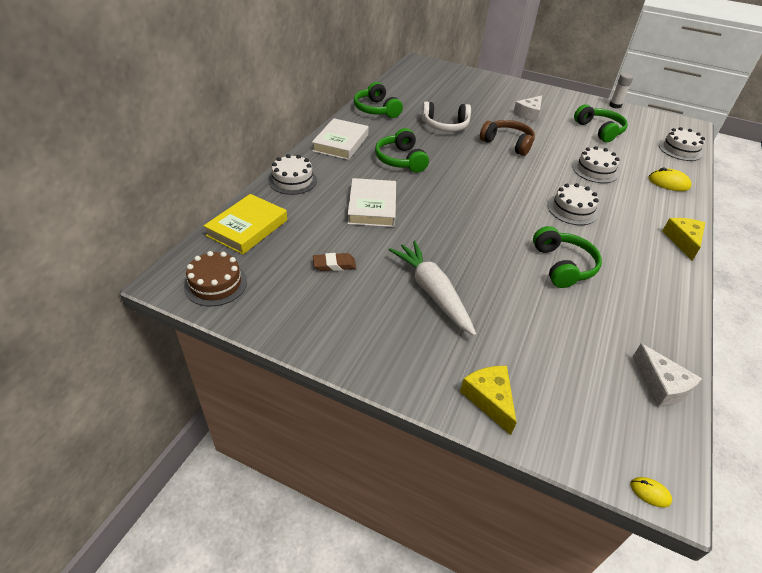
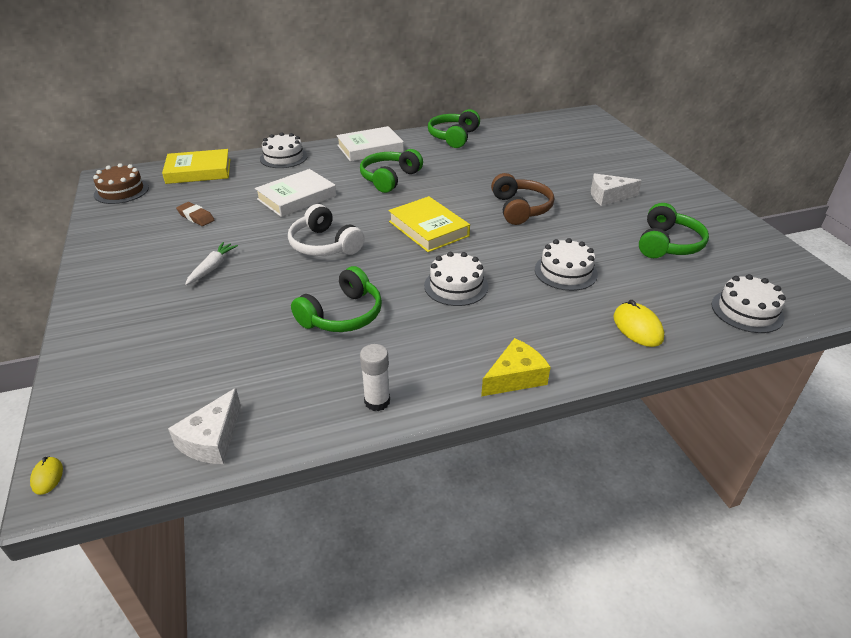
camera: 50 degrees right, 5 degrees down
(432, 292) = (212, 268): white carrot -> white carrot, size x0.54
(445, 126) = (489, 171): white headphones -> white headphones (324, 245)
(489, 399) = (100, 346): yellow cheese -> none
(491, 183) = (428, 229): none -> yellow book
(615, 105) = (758, 233): white glue stick -> white glue stick (377, 401)

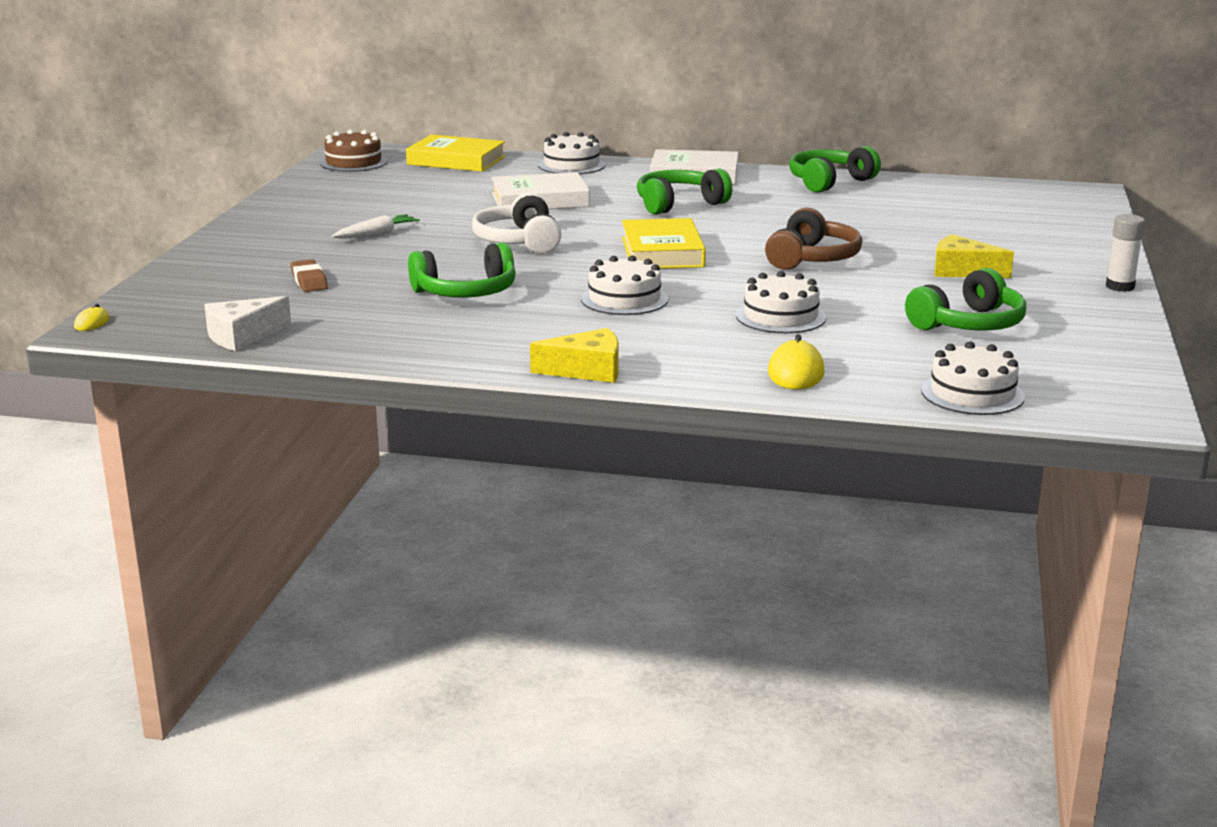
camera: 30 degrees right, 15 degrees down
(196, 217) = (407, 195): brown eraser -> brown eraser (309, 281)
(377, 401) = (420, 351): white glue stick -> white glue stick (1120, 287)
(608, 196) = (962, 271): white cheese -> yellow cheese

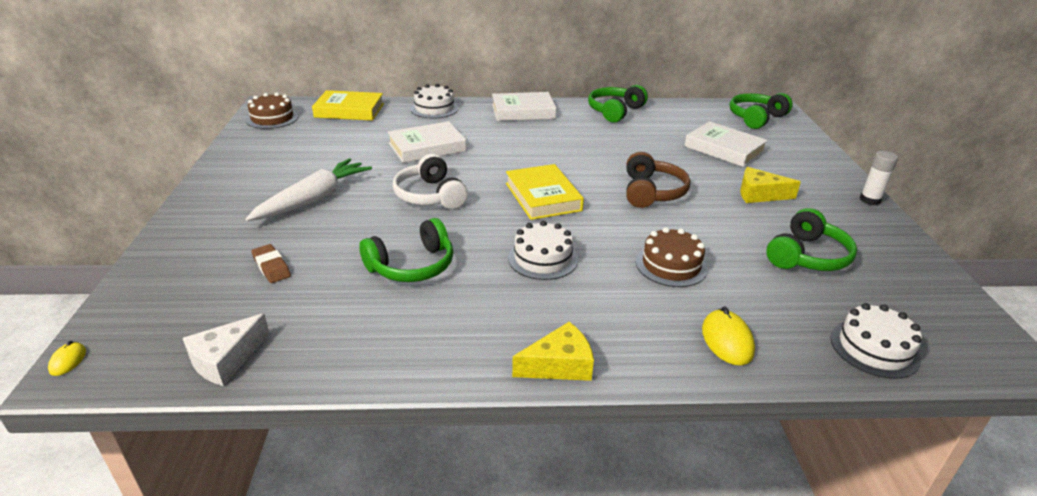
camera: 15 degrees left, 10 degrees up
(376, 234) = (314, 199): white carrot -> white carrot, size x1.86
(679, 204) = (528, 142): green headphones -> green headphones (756, 118)
(780, 316) = (671, 265): white cake -> brown cake
(957, 227) = (724, 149): none -> white book

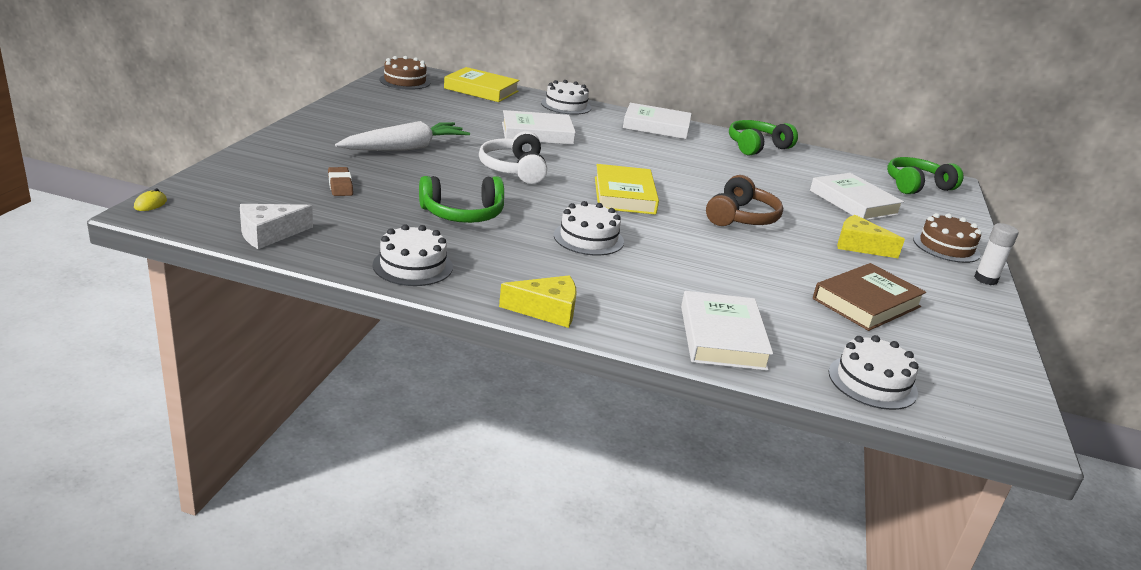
camera: 15 degrees right, 5 degrees down
(399, 352) = (413, 266): none -> white cake
(671, 265) = (713, 274): brown cake -> brown cake (946, 247)
(727, 340) = (722, 337): yellow mouse -> white book
(807, 256) = (866, 303): green headphones -> brown book

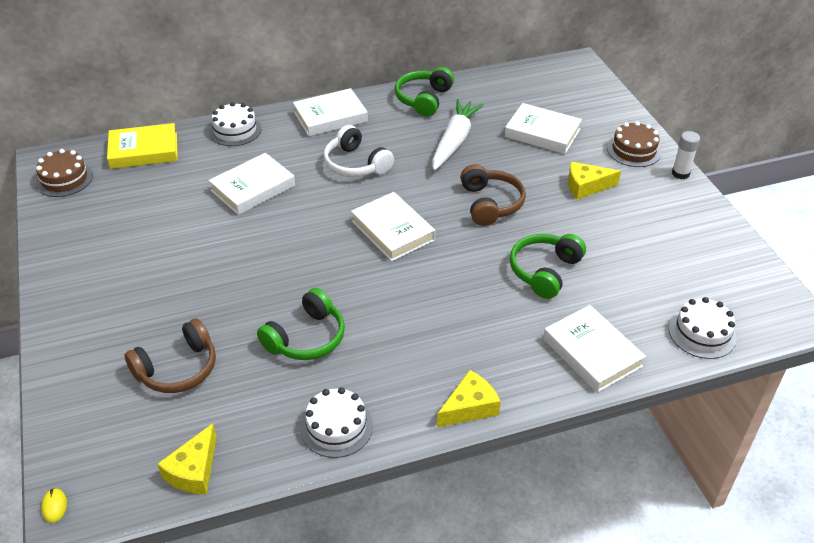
camera: 30 degrees left, 15 degrees up
(269, 234) = (194, 470): white cheese -> yellow cheese
(340, 185) = (178, 369): brown eraser -> brown headphones
(405, 148) = (173, 281): white carrot -> white carrot (454, 141)
(514, 169) = (285, 252): white headphones -> white headphones (356, 164)
(588, 238) = (418, 303): white cake -> none
(624, 195) = (392, 230): yellow book -> white book
(866, 303) = (638, 251): brown book -> none
(916, 186) = (563, 83): green headphones -> green headphones (544, 271)

